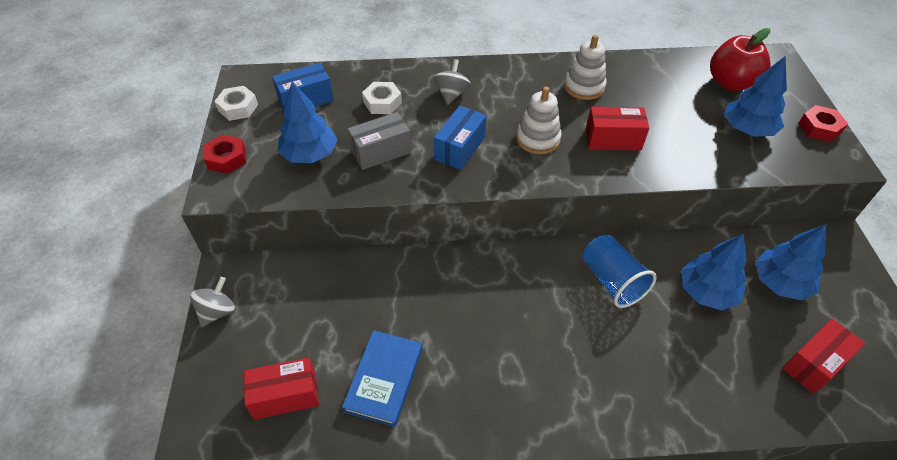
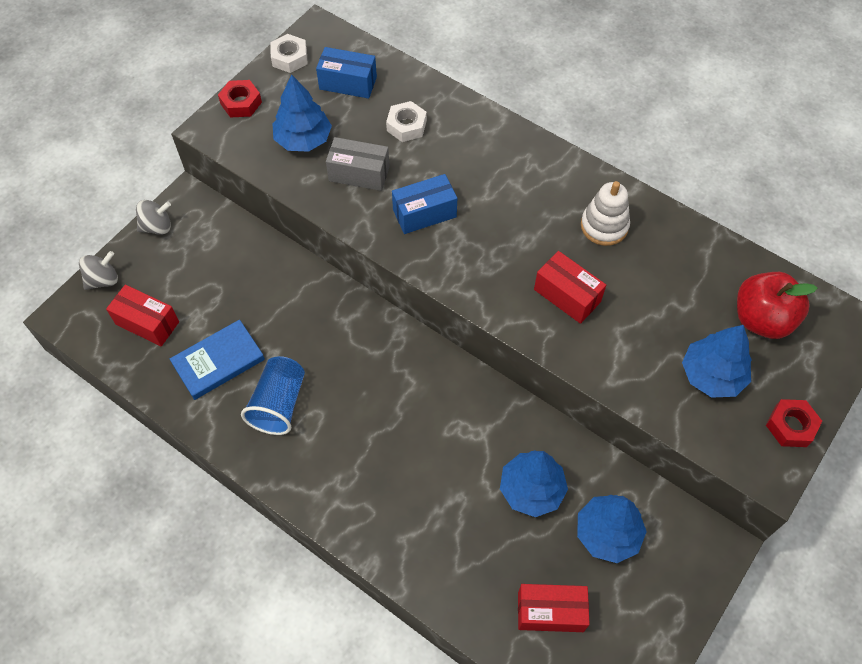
camera: 40 degrees right, 10 degrees up
(451, 94) = (473, 155): grey spinning top -> grey spinning top (103, 280)
(538, 139) = (500, 249): white stacking toy -> none
(612, 281) = (462, 420): blue cup -> blue cup (279, 404)

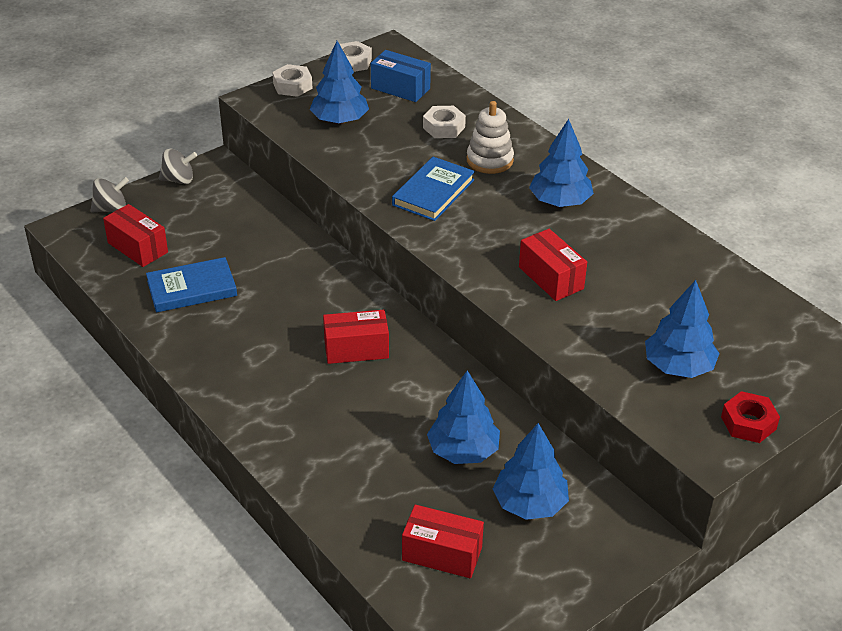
camera: 15 degrees right, 20 degrees down
(241, 103) = (292, 86): red nut -> white nut
(279, 404) = (236, 332): blue cup -> none
(359, 174) = (382, 153): grey box -> none
(397, 395) = (356, 349): none -> red box
(424, 213) = (433, 192): blue box -> blue book
(545, 197) = (560, 202): none -> blue tree
(604, 226) = (612, 233): white stacking toy -> white stacking toy (489, 160)
(761, 319) = (751, 334): red apple -> none

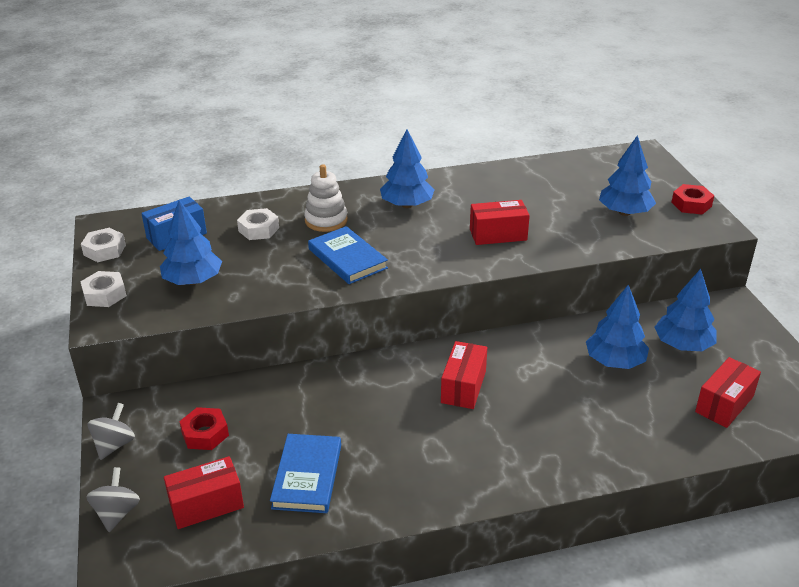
camera: 65 degrees left, 5 degrees down
(213, 219) = (205, 434): none -> red nut

